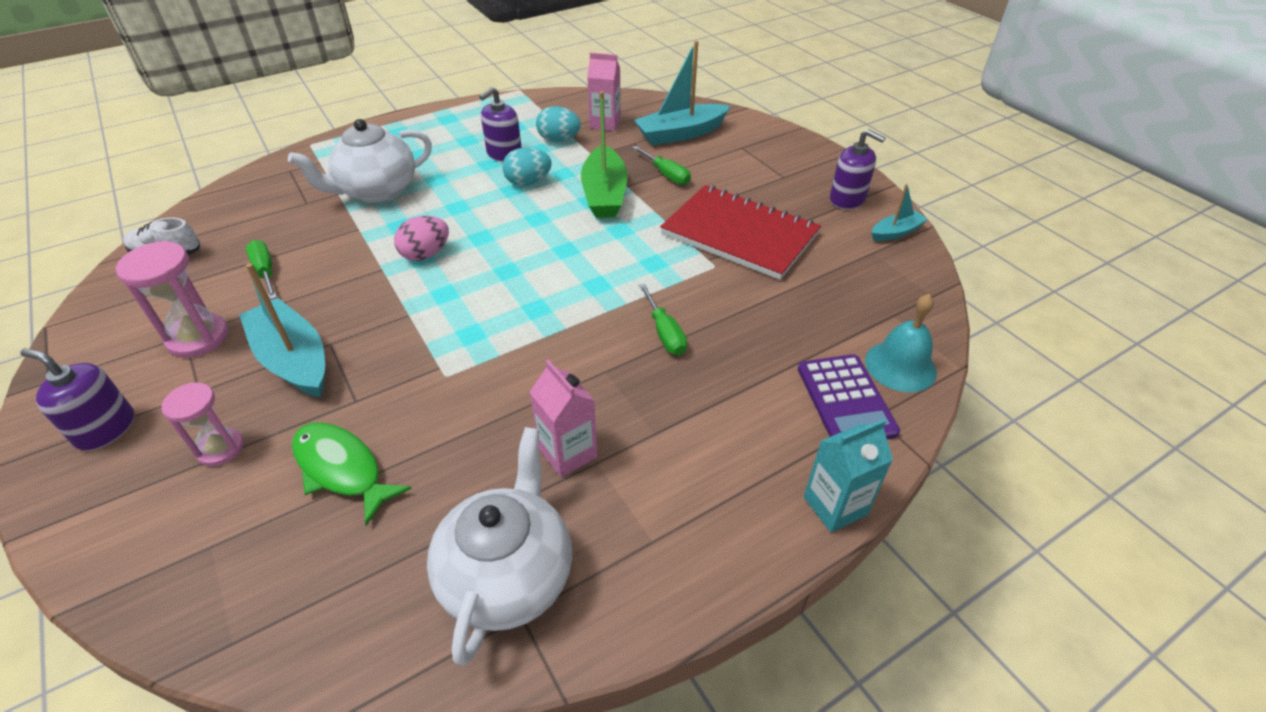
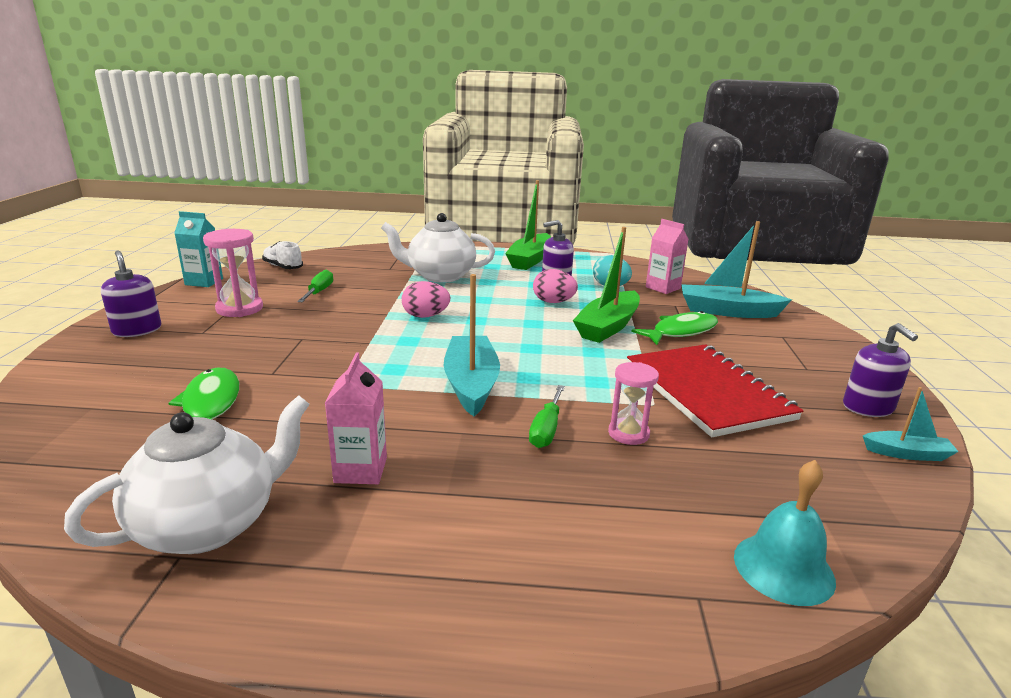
camera: 35 degrees right, 20 degrees down
(220, 449) = (170, 363): pink hourglass -> pink hourglass (628, 433)
(293, 359) = (270, 338): turquoise boat -> turquoise boat (471, 384)
(447, 130) = (530, 260): none -> green boat
(528, 182) = (553, 302): turquoise egg -> pink egg
(666, 174) = (681, 332): green screwdriver -> green fish
(835, 506) = (550, 650): turquoise carton -> turquoise carton (204, 282)
(845, 400) = (675, 564): purple calculator -> none

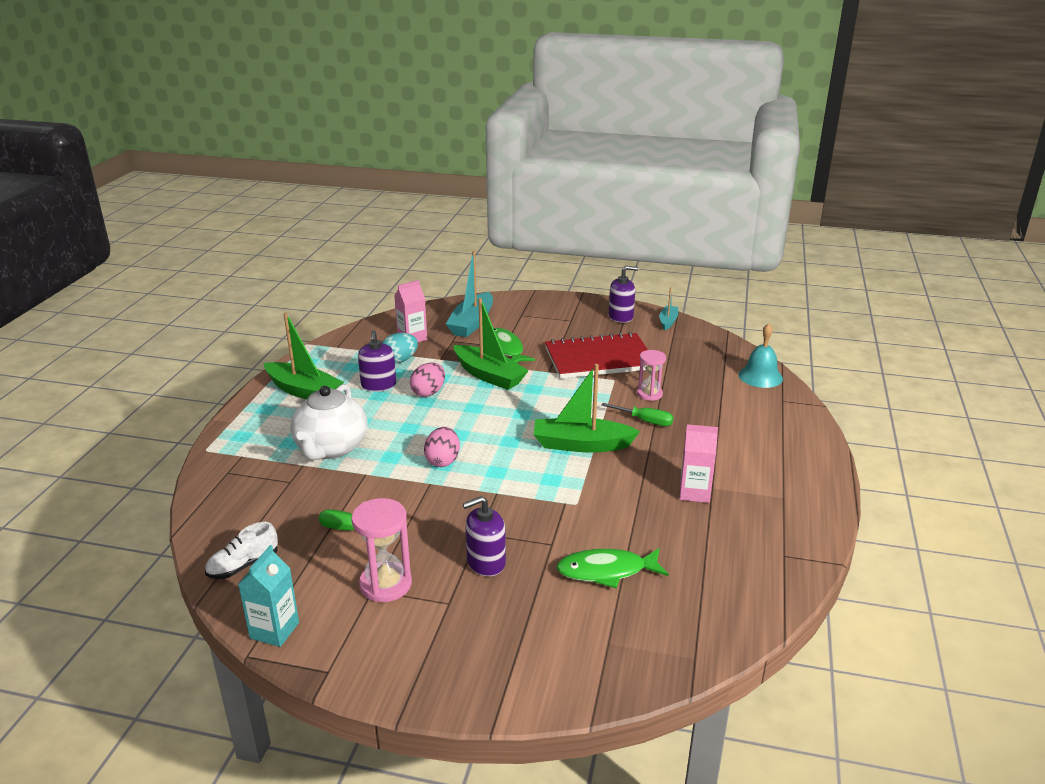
camera: 80 degrees left, 5 degrees up
(137, 330) = (430, 656): purple soap dispenser -> purple soap dispenser (486, 562)
(209, 524) = (755, 548): white teapot -> none
(471, 384) = (581, 445): turquoise boat -> green boat

